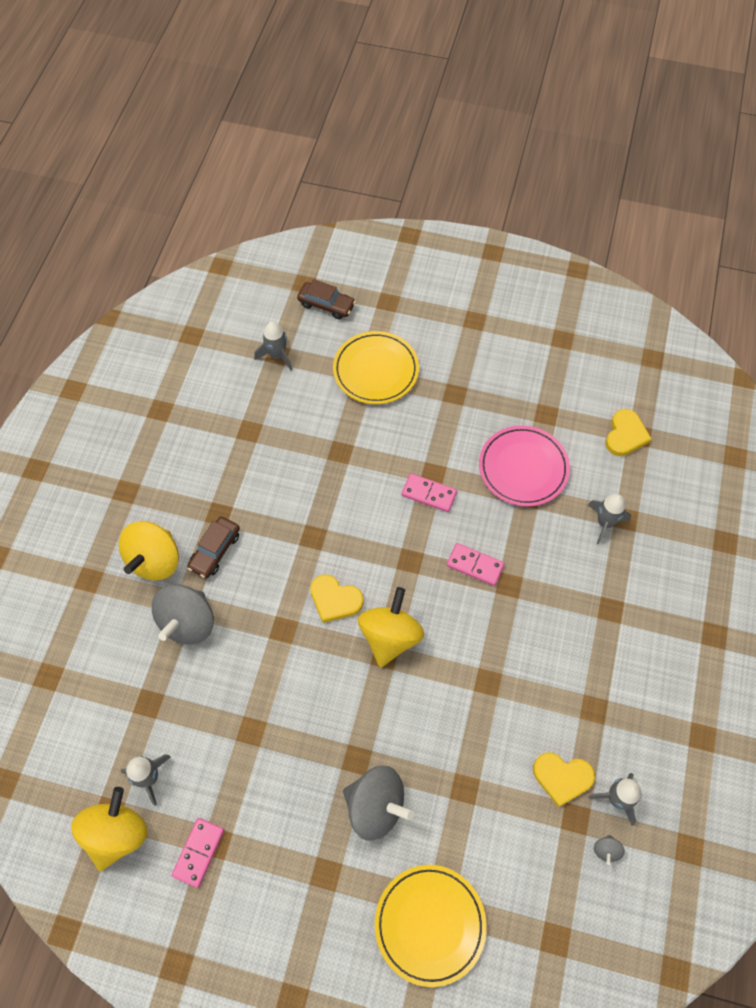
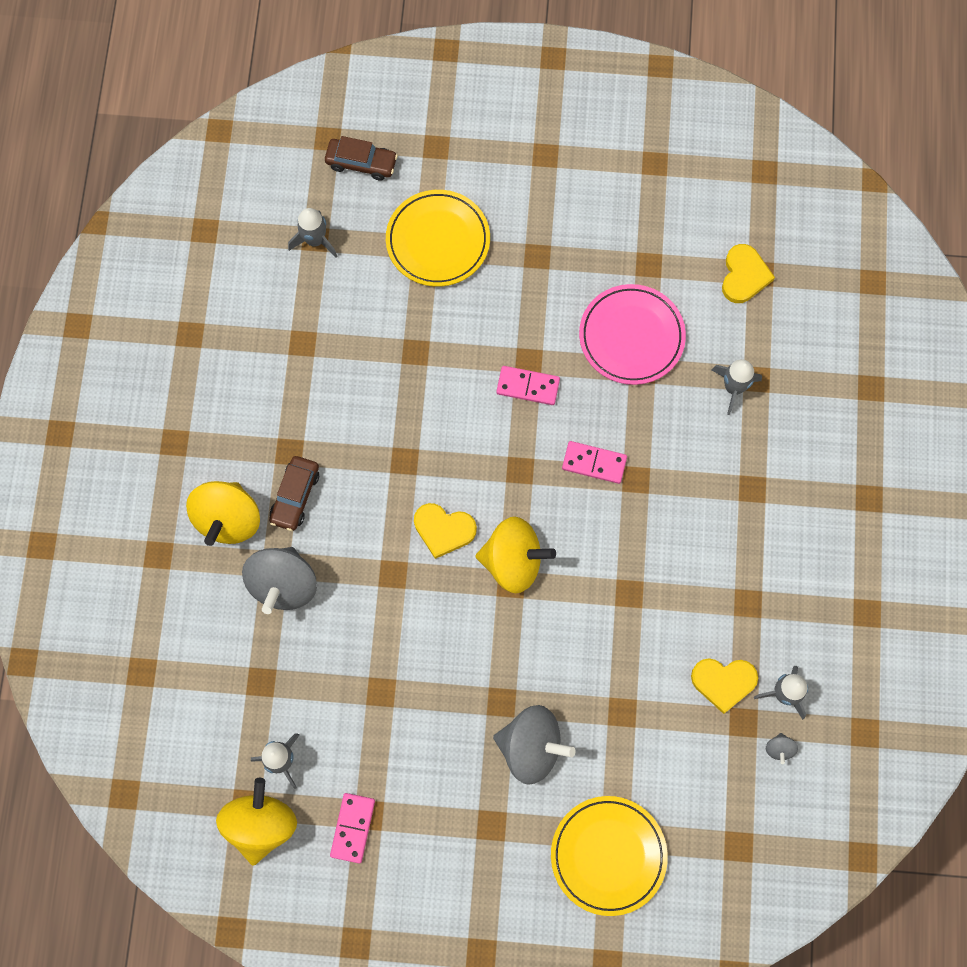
camera: 10 degrees left, 10 degrees up
(390, 636) = (513, 561): yellow spinning top -> yellow spinning top turned 90 degrees clockwise

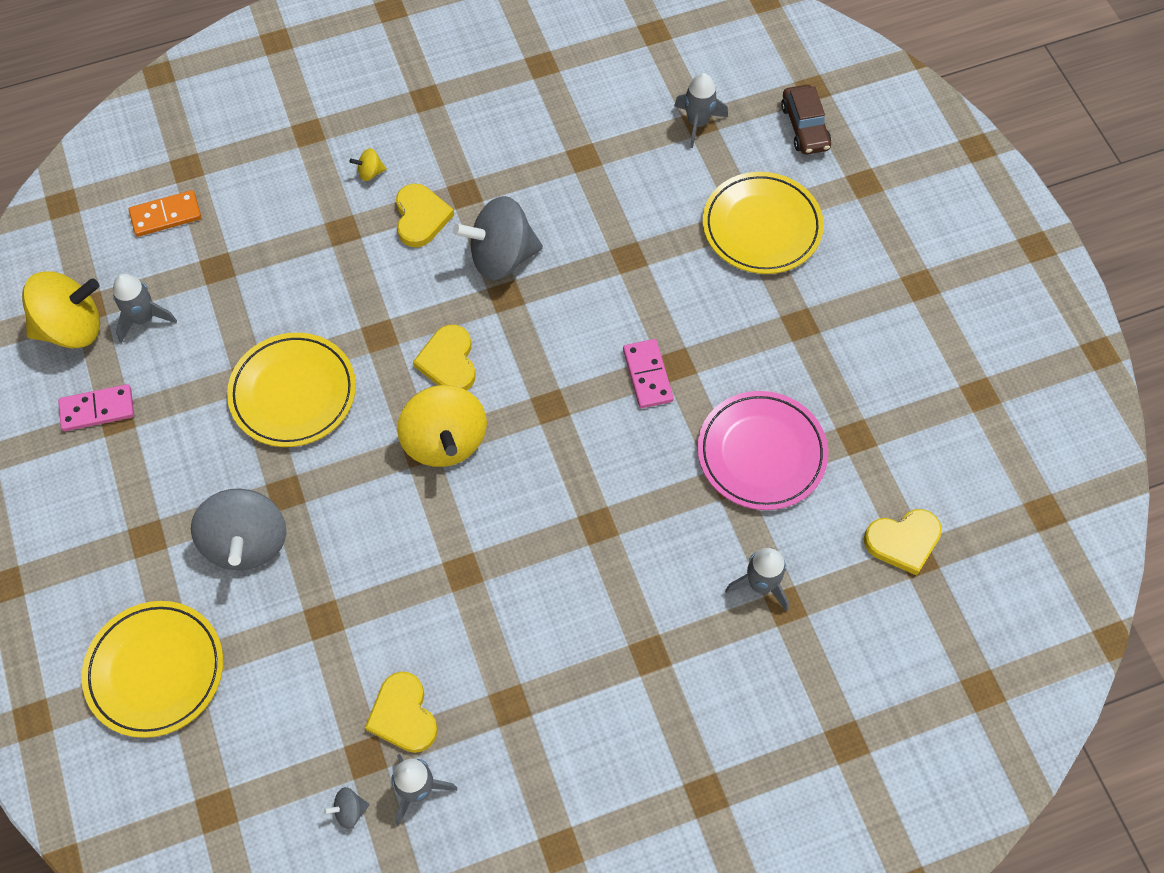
camera: 65 degrees right, 10 degrees down
(184, 707) = (166, 215): none -> orange domino
(228, 519) = (370, 172): yellow spinning top -> yellow spinning top, size x0.41
(283, 584) = (325, 245): grey spinning top -> grey spinning top (501, 257)
(295, 496) = (421, 217): brown car -> yellow heart
(413, 663) = (293, 393): none -> yellow plate
(594, 463) = (595, 475): pink domino -> none

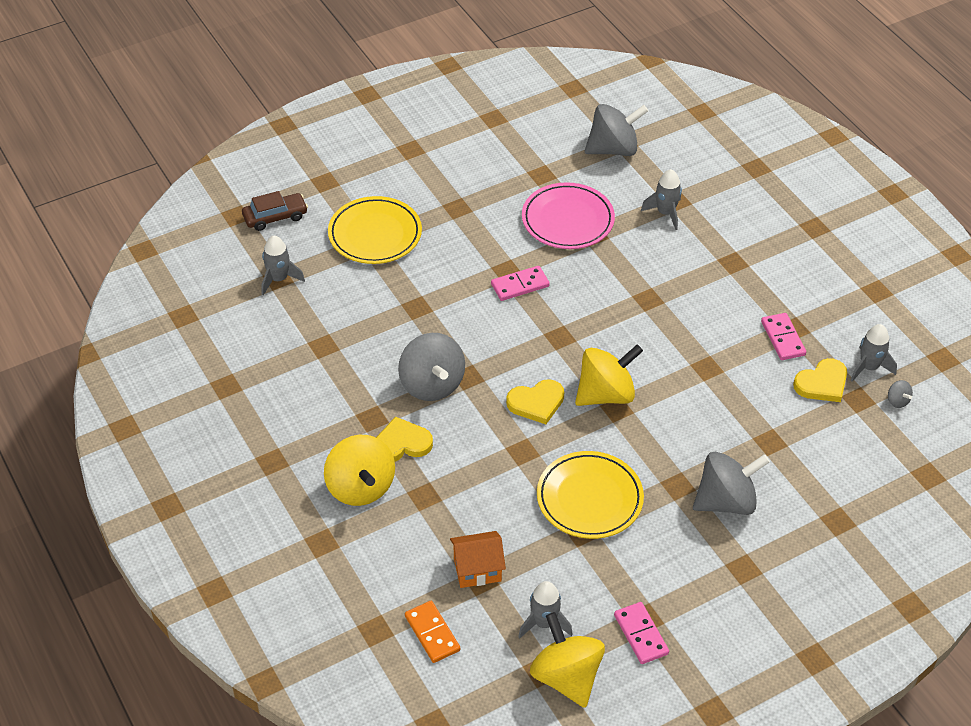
camera: 100 degrees left, 15 degrees down
(155, 670) = (845, 536): yellow plate -> none
(231, 266) = (477, 569): none -> orange house
(370, 172) = (360, 487): yellow spinning top -> yellow spinning top, size x2.46
(494, 685) = (783, 338): none -> pink domino
(903, 541) = (613, 149): yellow heart -> grey spinning top

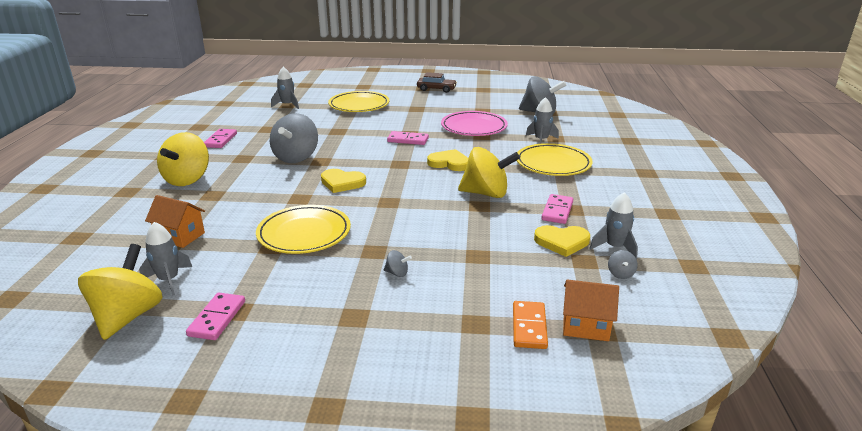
camera: 35 degrees right, 20 degrees down
(275, 217) = (321, 89): brown car -> brown car (436, 89)
(296, 399) = (220, 140): none -> pink domino
(402, 443) = (240, 172): yellow heart -> yellow heart (449, 163)
(432, 633) = (100, 253): orange domino -> orange domino (529, 327)
(606, 394) = (391, 194): yellow spinning top -> yellow spinning top (486, 193)
(715, 256) = (553, 164): none -> yellow plate
(726, 501) = (397, 273): grey spinning top -> grey spinning top, size x0.41
(915, 477) = (585, 326): none -> orange house

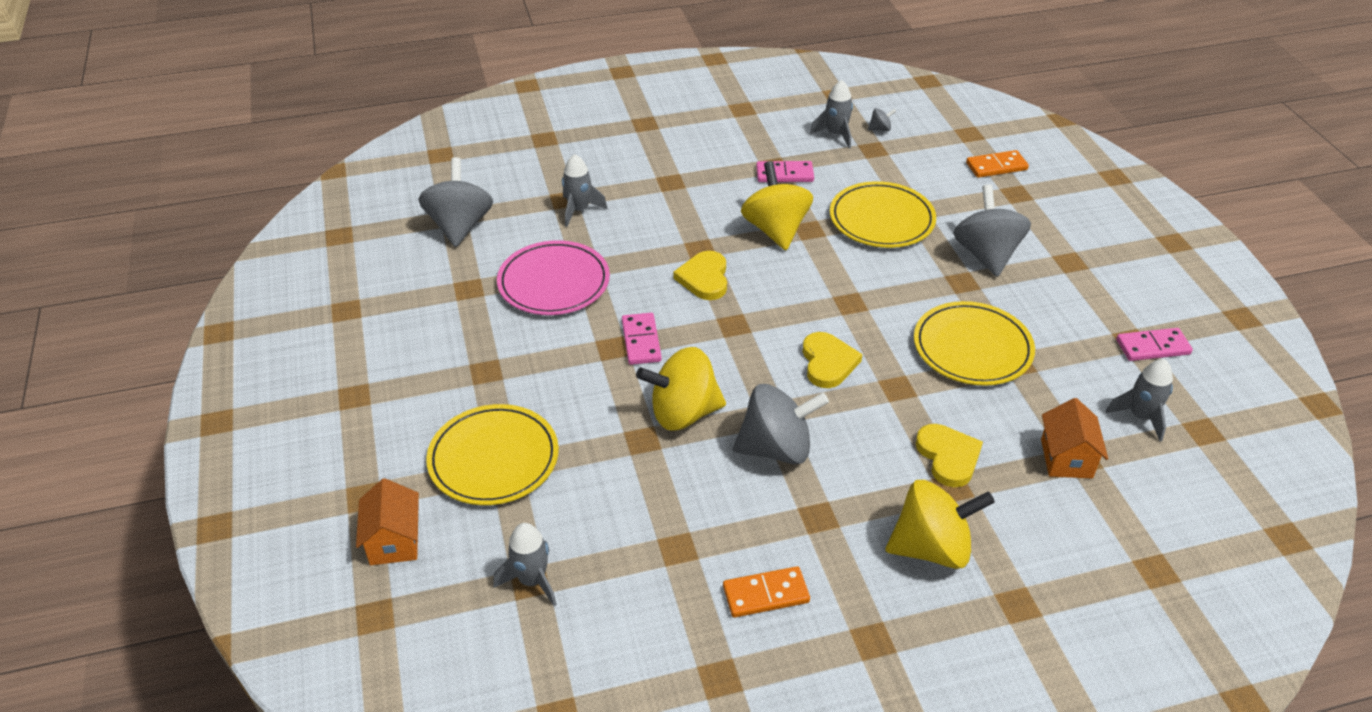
camera: 110 degrees left, 15 degrees up
(128, 316) = (1211, 413): yellow spinning top -> yellow spinning top (683, 413)
(220, 140) = (766, 594): pink domino -> orange domino
(397, 273) = (986, 254): grey spinning top -> grey spinning top, size x2.46
(436, 89) = (359, 373): brown car -> none
(553, 164) = (656, 191): yellow plate -> yellow plate (881, 219)
(562, 242) = (848, 164): yellow heart -> yellow heart (948, 457)
(585, 326) = (970, 141): orange house -> orange house (394, 541)

